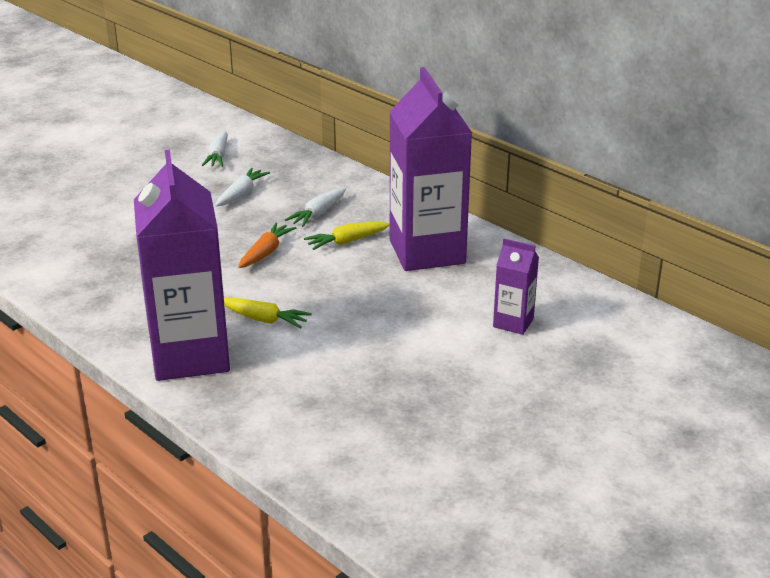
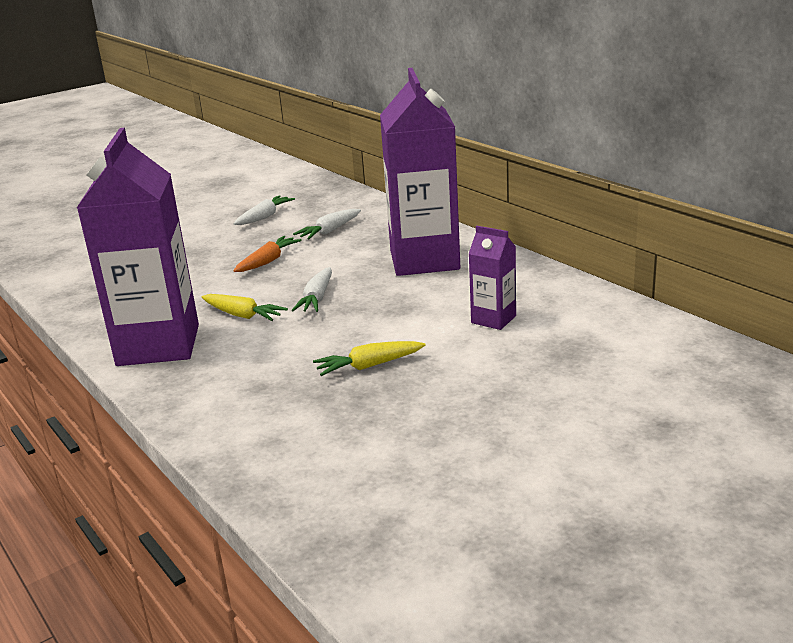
camera: 10 degrees right, 5 degrees down
(218, 156) = (256, 189): white carrot -> white carrot (316, 298)
(347, 242) = (349, 252): yellow carrot -> yellow carrot (369, 366)

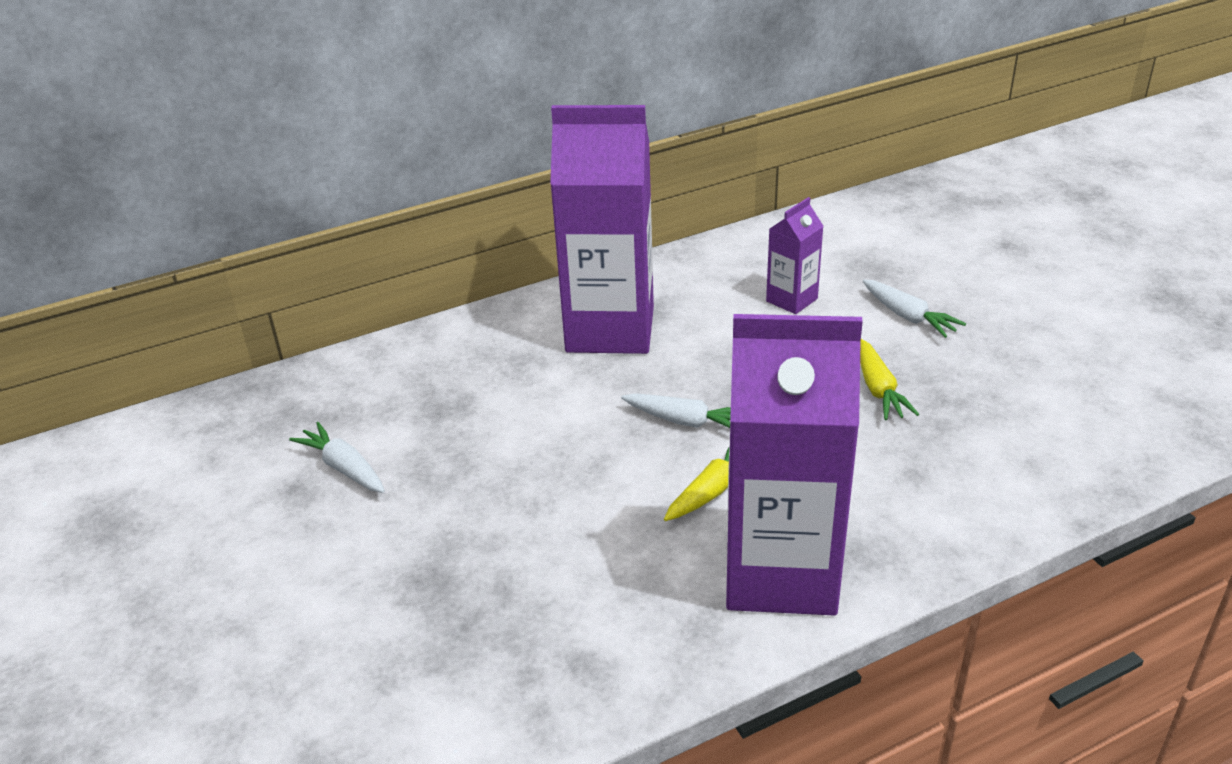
camera: 80 degrees left, 10 degrees up
(268, 261) = (536, 465): orange carrot -> none
(329, 231) = (457, 401): white carrot -> white carrot (908, 316)

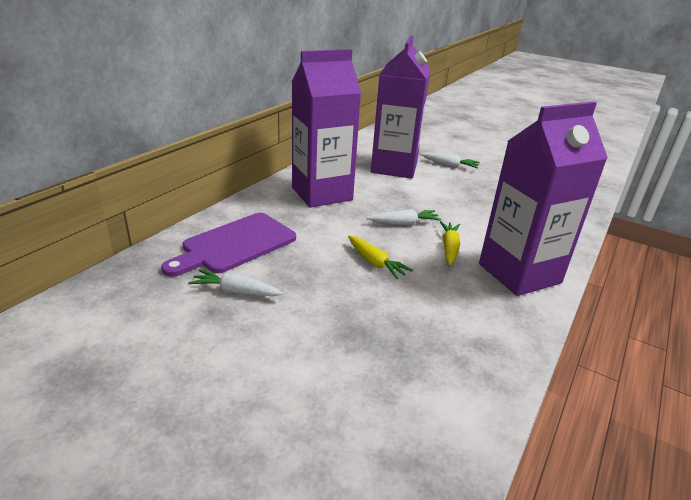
camera: 35 degrees left, 5 degrees down
(405, 392) = (235, 244): none -> purple cutting board
(791, 300) = (394, 167): purple carton -> purple carton, size x2.16
(878, 389) = (470, 193): yellow carrot -> yellow carrot (375, 263)

